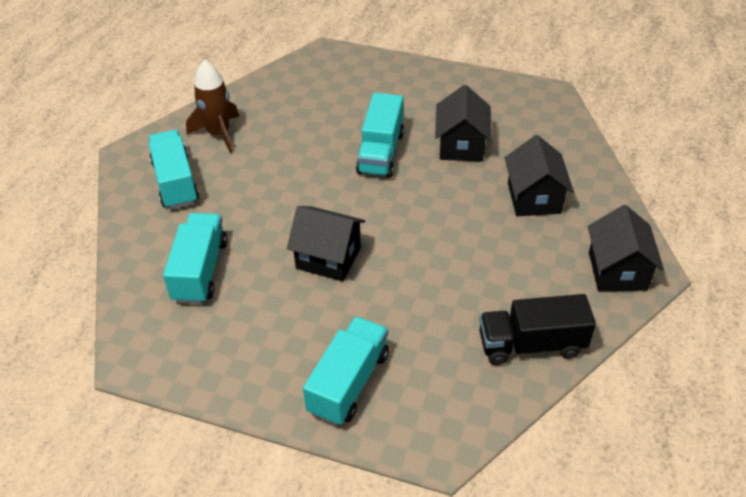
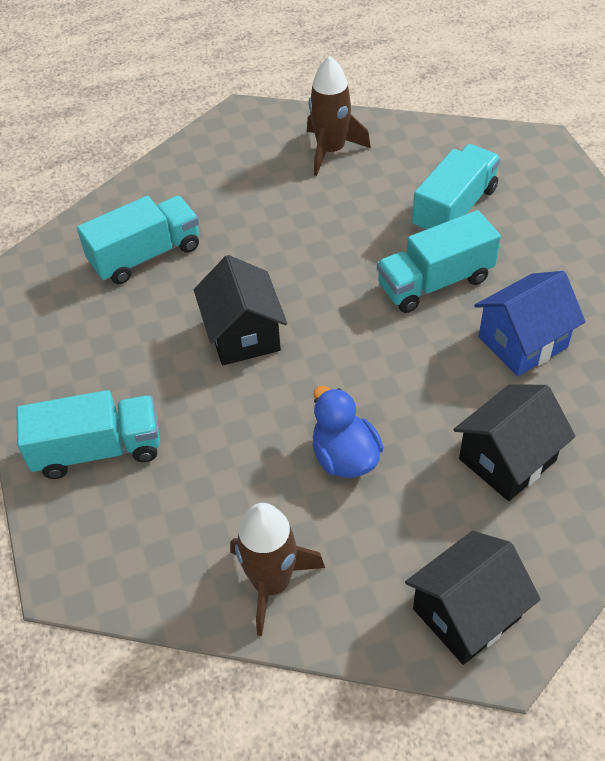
camera: 55 degrees right, 5 degrees up
(175, 182) = (238, 166): turquoise truck -> turquoise truck (454, 209)
(461, 145) = (522, 342): black house -> blue house
(470, 262) = (345, 457): none -> blue duck
(531, 344) = (272, 583): black truck -> brown rocket

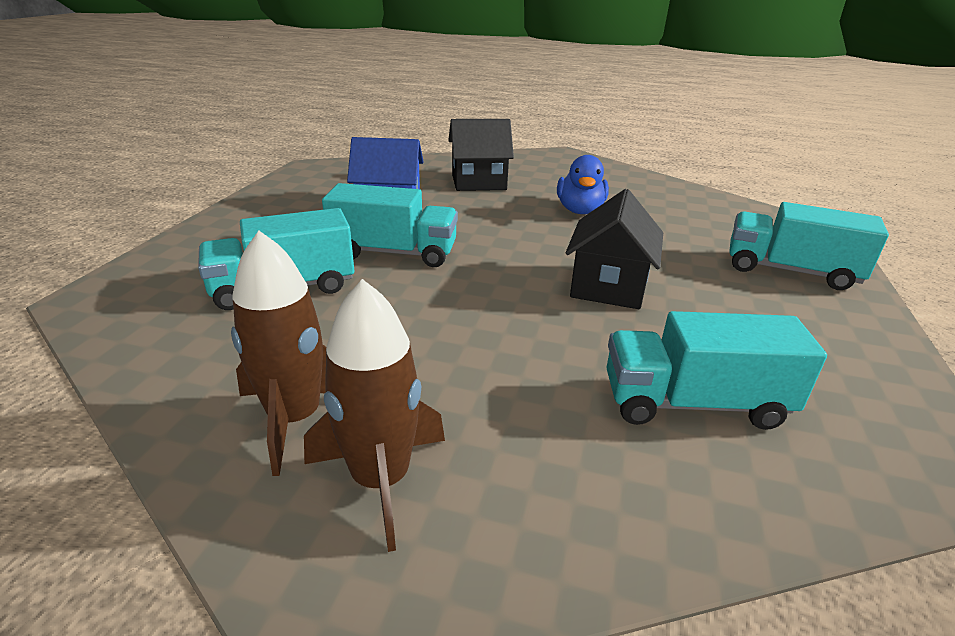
camera: 150 degrees left, 20 degrees down
(272, 583) = (668, 193): brown rocket -> brown rocket (380, 479)
(466, 613) = (565, 162): black house -> none

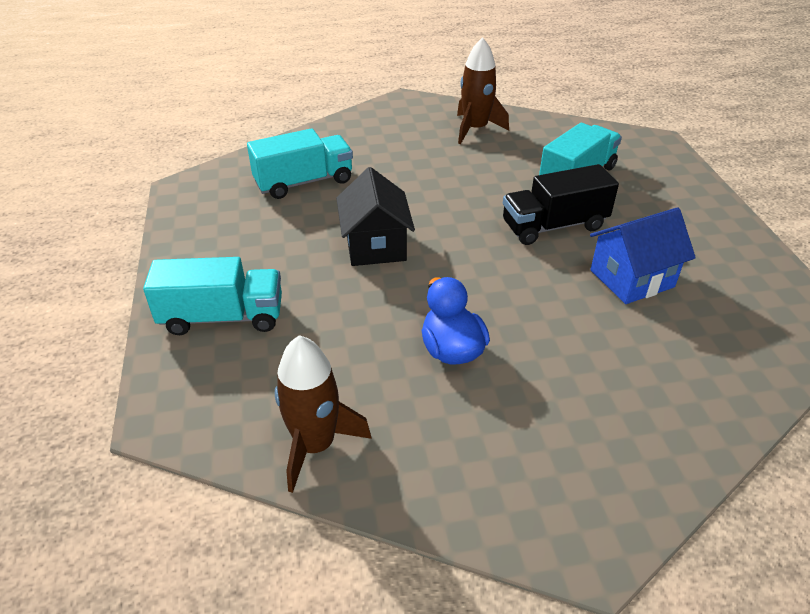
camera: 155 degrees right, 10 degrees up
(380, 479) = (421, 123): brown rocket -> brown rocket (315, 445)
(394, 253) = (554, 226): turquoise truck -> black truck
(478, 182) = (610, 371): black house -> none

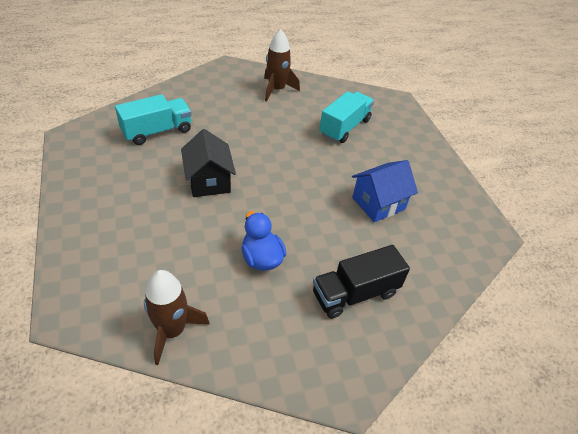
camera: 10 degrees left, 5 degrees up
(222, 317) = (103, 238): turquoise truck -> none
(554, 226) = (329, 165): black truck -> black truck (355, 293)

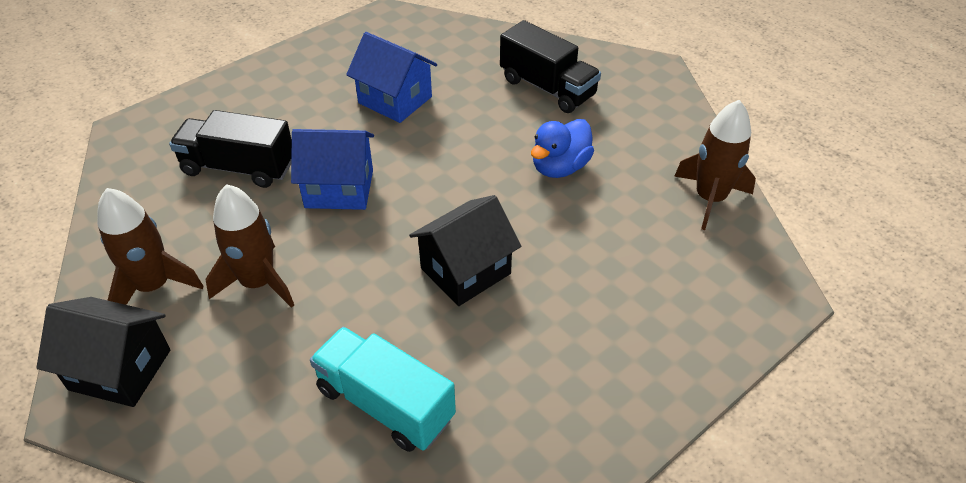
camera: 110 degrees left, 0 degrees up
(237, 75) = (120, 370): none -> black house
(256, 115) = (258, 282): none -> brown rocket
(305, 156) = (339, 189): none -> blue house
(344, 127) = (238, 167): turquoise truck -> black truck

